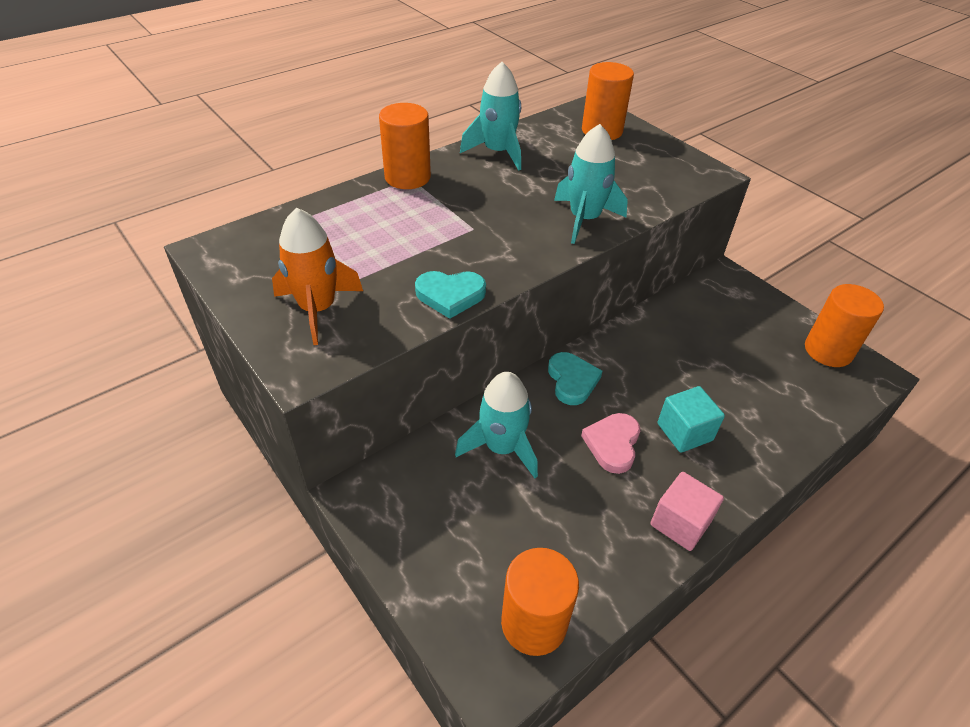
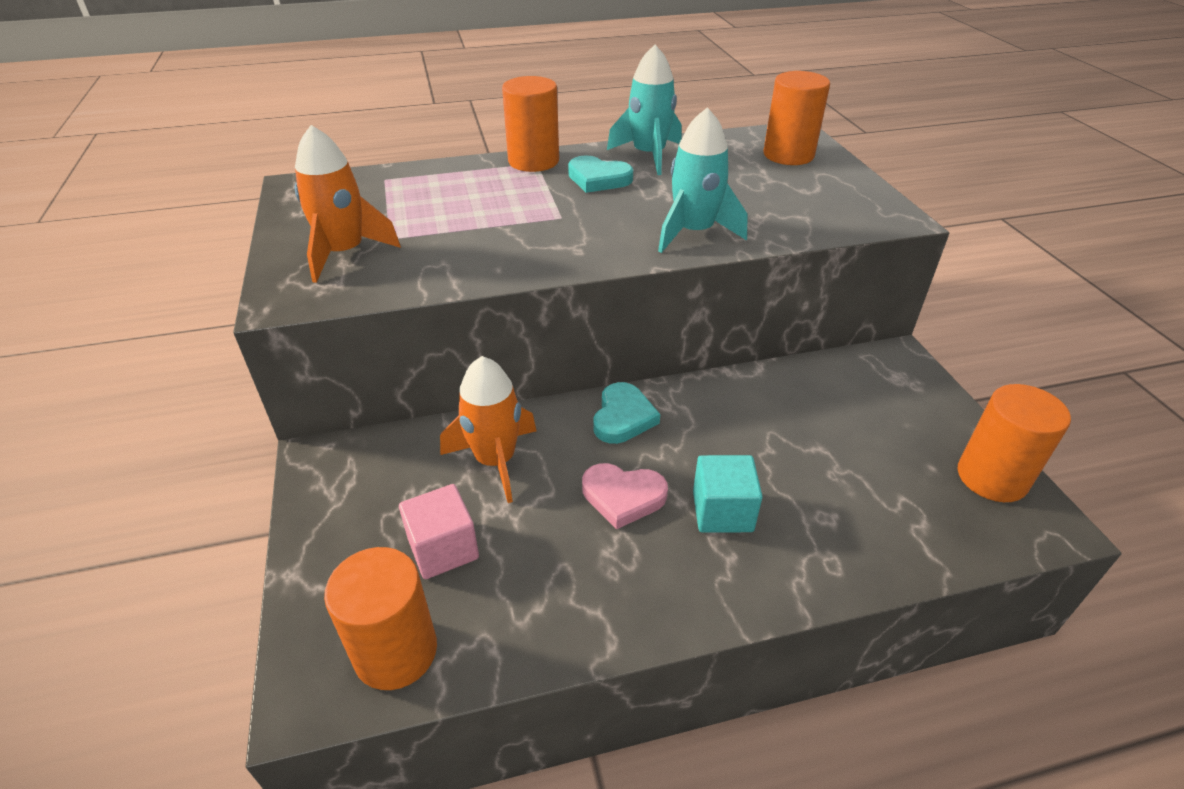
camera: 25 degrees right, 5 degrees down
(450, 295) = (482, 270): turquoise heart -> turquoise heart (598, 179)
(502, 447) = (495, 460): turquoise rocket -> orange rocket
(612, 444) = (623, 496): pink heart -> pink heart turned 120 degrees counterclockwise
(680, 523) = (645, 610): pink cube -> pink cube (443, 548)

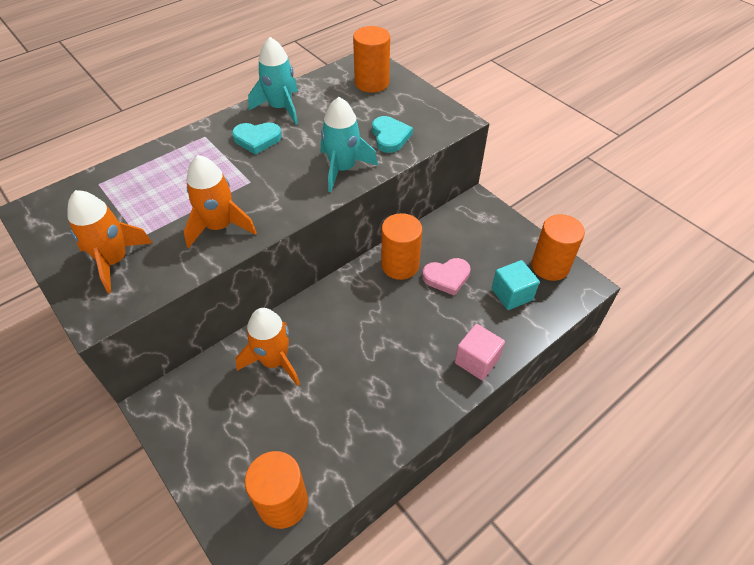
camera: 25 degrees left, 10 degrees up
(443, 548) = (274, 430): pink cube -> pink cube (477, 360)
(491, 252) = (220, 226): none -> orange rocket
(533, 161) = (202, 135): orange cylinder -> orange cylinder (400, 265)
(623, 417) = (337, 301): turquoise heart -> turquoise heart (390, 137)
(623, 496) = (363, 354): pink heart -> pink heart (447, 277)
(722, 511) = (422, 342): turquoise cube -> turquoise cube (511, 294)

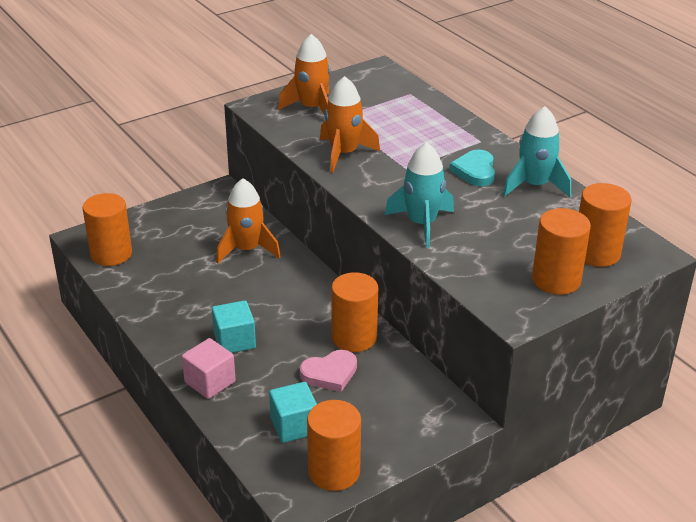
camera: 95 degrees right, 15 degrees down
(390, 137) = (480, 260): turquoise heart -> none
(408, 101) = (556, 280): none -> orange cylinder
(418, 350) = (234, 341): none -> turquoise cube
(447, 277) = (330, 373): pink heart -> pink heart turned 105 degrees counterclockwise

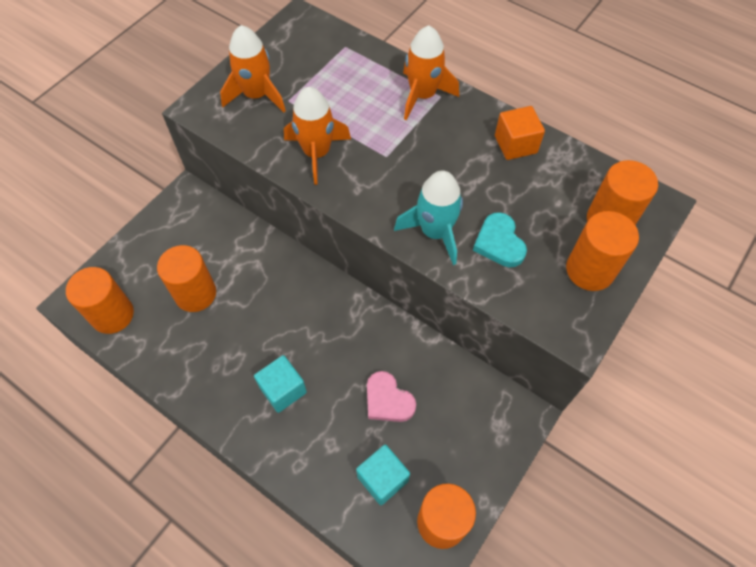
camera: 20 degrees left, 25 degrees up
(210, 382) = (282, 452): pink cube -> none
(247, 249) = (245, 265): orange rocket -> orange rocket (423, 95)
(330, 373) = (388, 400): pink heart -> pink heart turned 90 degrees clockwise
(354, 337) = (391, 347): orange cylinder -> orange cylinder (195, 294)
(475, 171) = (453, 140): turquoise heart -> turquoise heart (499, 243)
(534, 185) = (515, 144): turquoise rocket -> orange cube

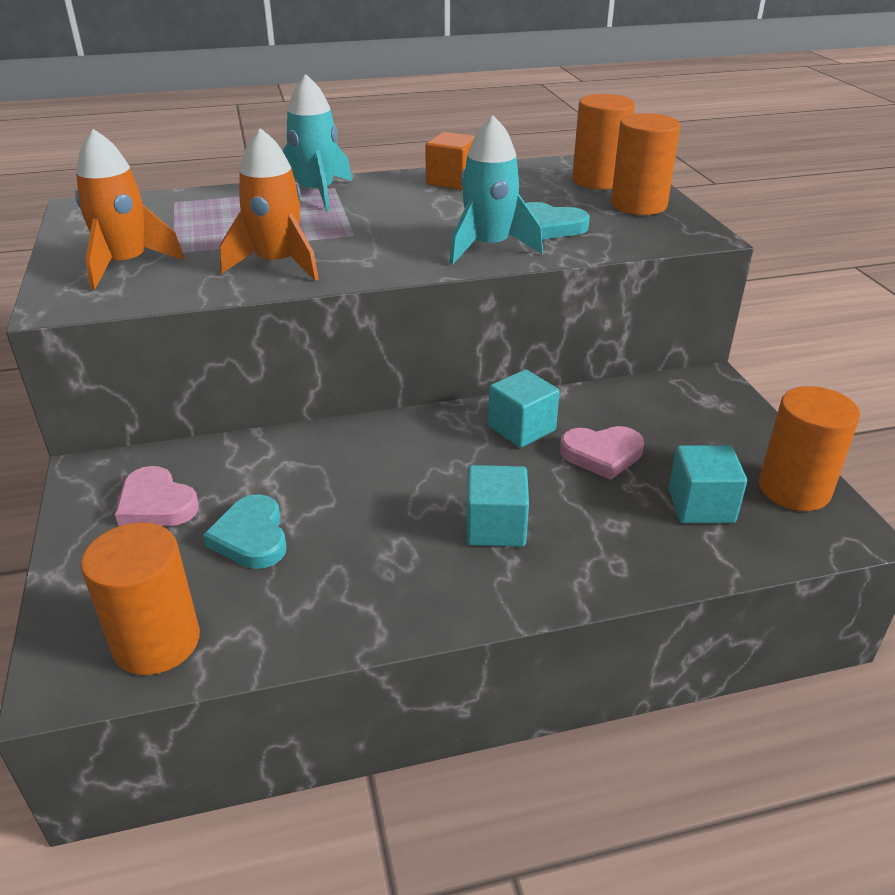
camera: 50 degrees left, 25 degrees down
(187, 238) = (156, 504): none -> pink heart
(195, 294) = (251, 537): orange cylinder -> turquoise heart
(377, 344) = (521, 428): none -> turquoise cube
(423, 95) = (317, 193): orange rocket -> turquoise rocket

